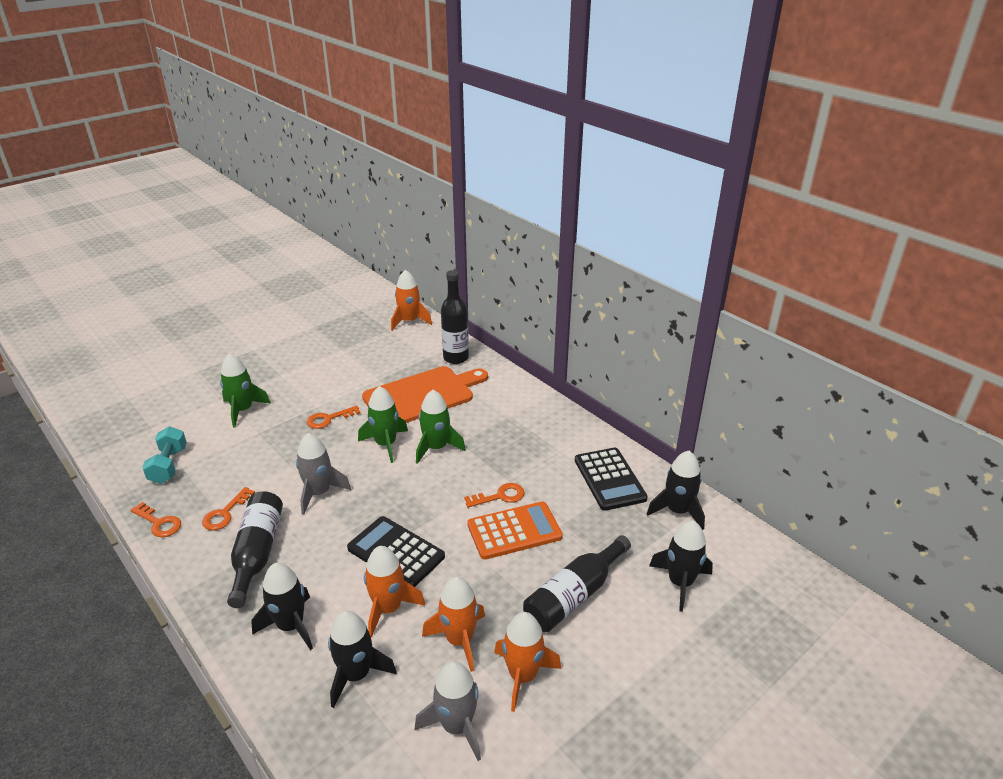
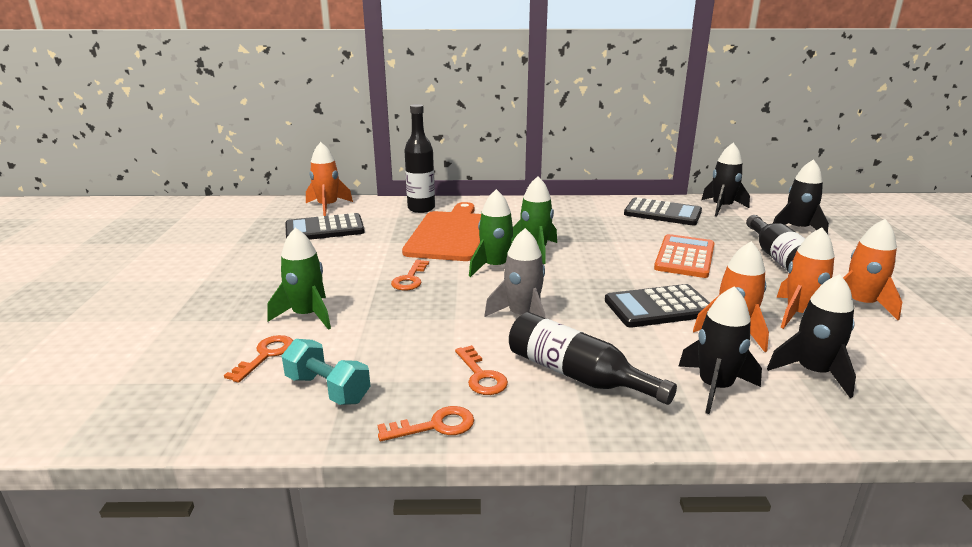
camera: 50 degrees left, 10 degrees down
(370, 343) = (324, 229): none -> black calculator
(456, 726) = (905, 346): grey rocket -> none
(500, 496) = (635, 249): orange key -> orange key (265, 355)

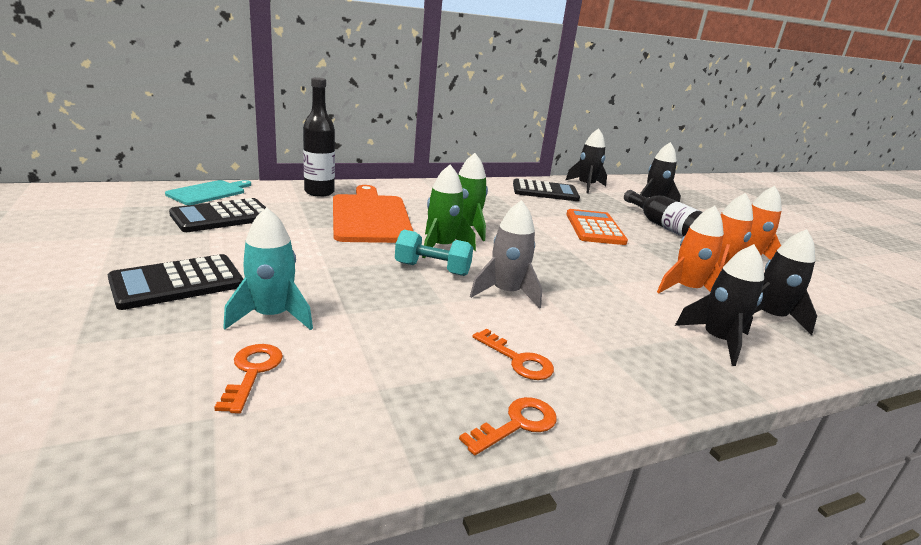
camera: 25 degrees left, 0 degrees up
(307, 315) = (272, 316): green rocket -> turquoise rocket
(327, 207) = (208, 192): orange rocket -> turquoise cutting board
(328, 389) = (363, 402): turquoise dumbbell -> turquoise dumbbell (432, 269)
(410, 279) = (363, 265): orange key -> none
(577, 375) = (603, 346): black bottle -> none
(659, 307) = (613, 273): black calculator -> black calculator (177, 283)

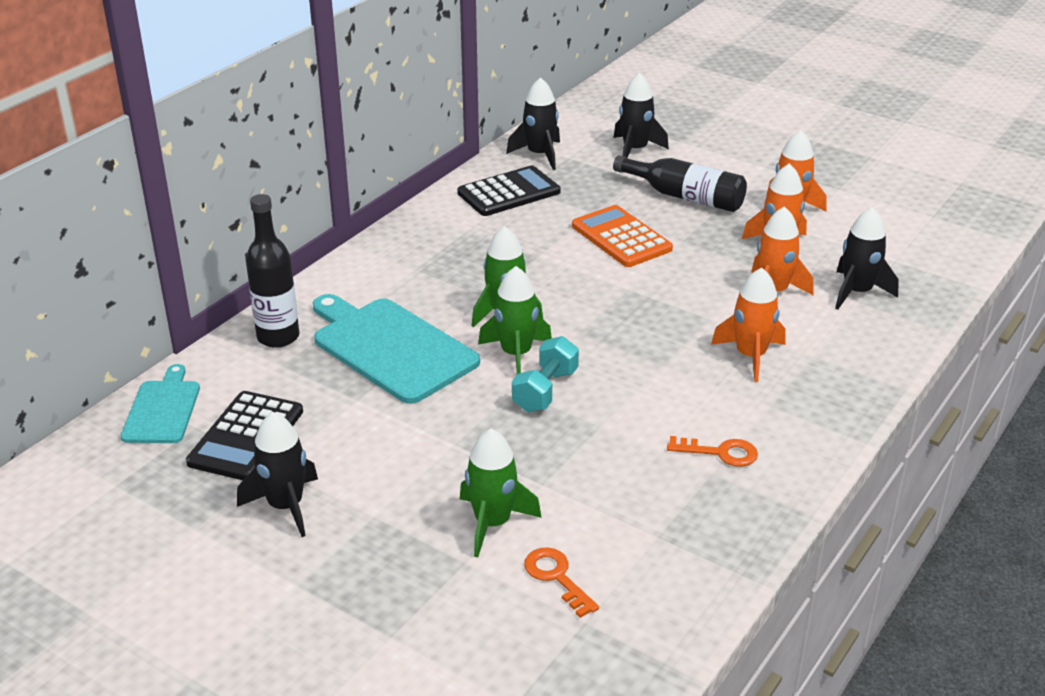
camera: 30 degrees left, 10 degrees up
(177, 283) = (359, 539): black calculator -> none
(272, 316) = (493, 523): turquoise rocket -> green rocket
(370, 217) = (391, 348): orange cutting board -> turquoise cutting board
(432, 269) = (545, 390): turquoise dumbbell -> turquoise dumbbell turned 45 degrees counterclockwise
(506, 293) = (638, 384): grey rocket -> none
(517, 424) = (773, 508): orange key -> none
(623, 315) = (750, 356): none -> orange rocket
(717, 341) = (838, 345): black rocket -> black rocket (286, 506)

